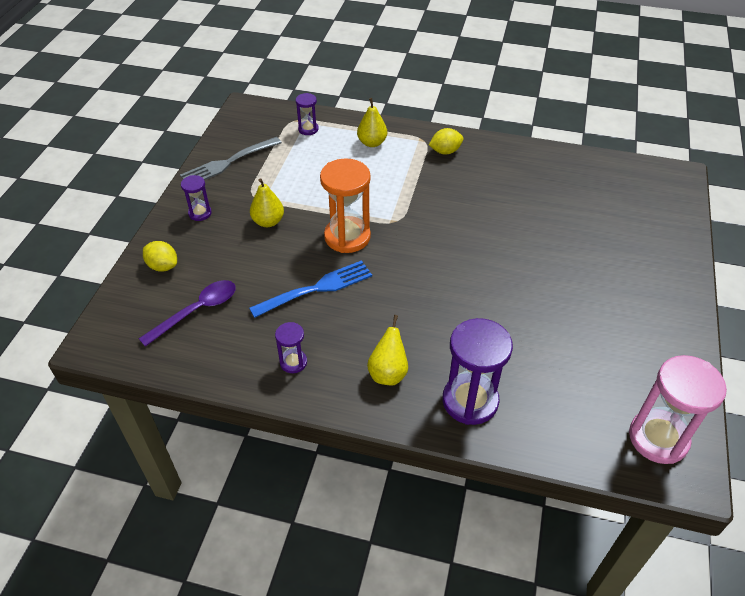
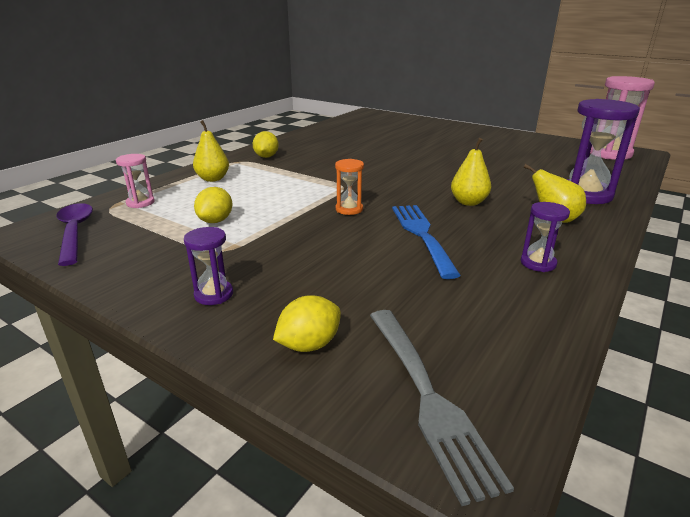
camera: 70 degrees left, 20 degrees down
(196, 311) = (429, 322): purple spoon -> purple spoon (75, 232)
(228, 162) = (128, 259): grey fork -> grey fork (427, 397)
(268, 221) = (283, 247): yellow pear -> yellow pear (468, 202)
(295, 176) = (216, 221): none -> yellow lemon
(308, 129) = (140, 203): purple hourglass -> pink hourglass
(347, 237) = (349, 209): orange hourglass -> orange hourglass, size x0.51

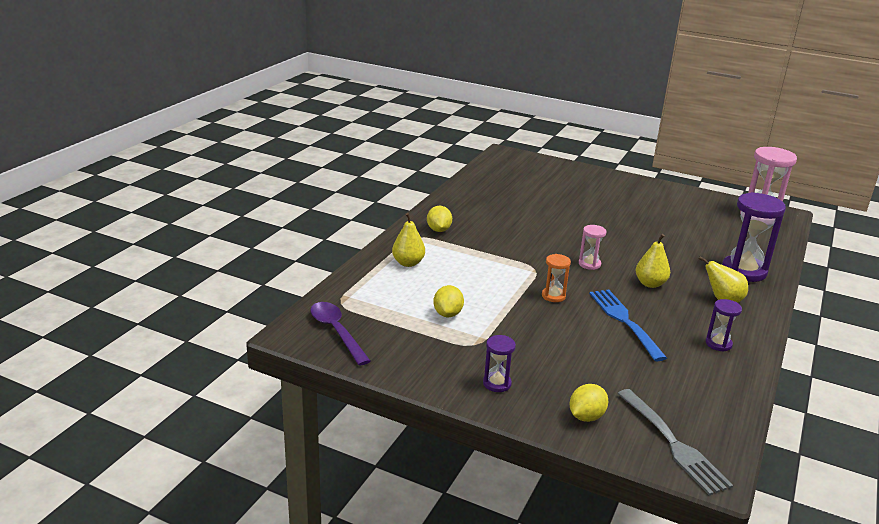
camera: 10 degrees left, 0 degrees up
(140, 203) = (364, 296): pink hourglass -> pink hourglass (589, 264)

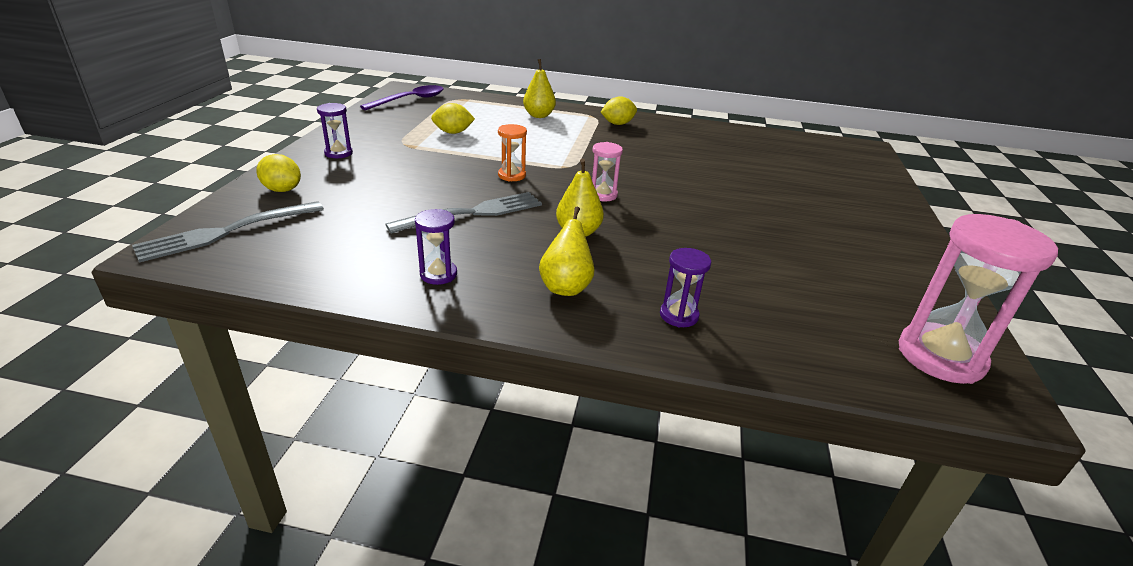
camera: 75 degrees right, 5 degrees up
(624, 321) = (473, 213): blue fork -> grey fork
(744, 271) = (679, 315): purple hourglass -> purple hourglass, size x0.51

